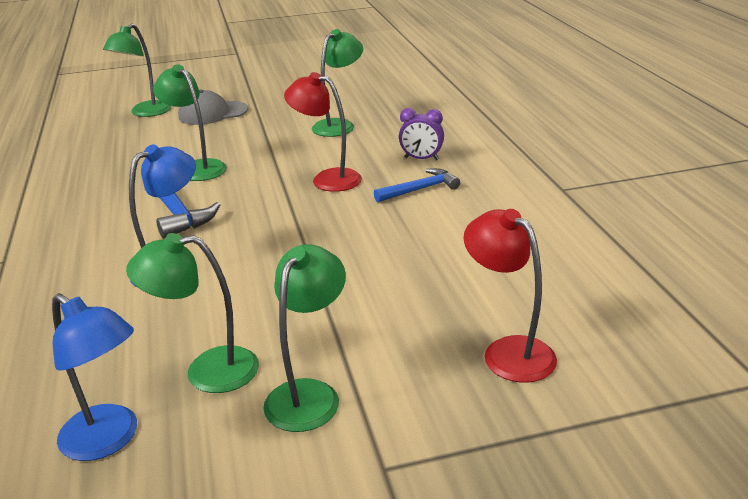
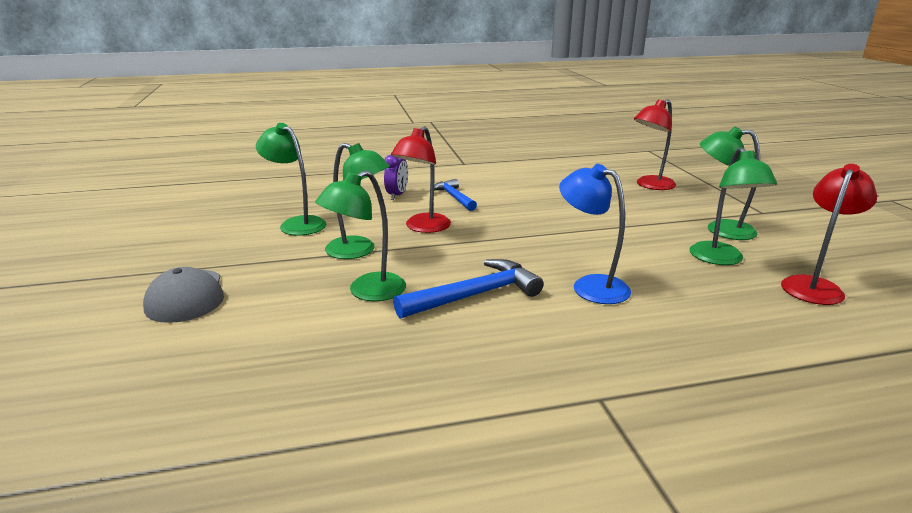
camera: 90 degrees left, 5 degrees down
(109, 440) = (814, 286): blue lamp -> red lamp
(145, 113) = (120, 355): green lamp -> green lamp (359, 251)

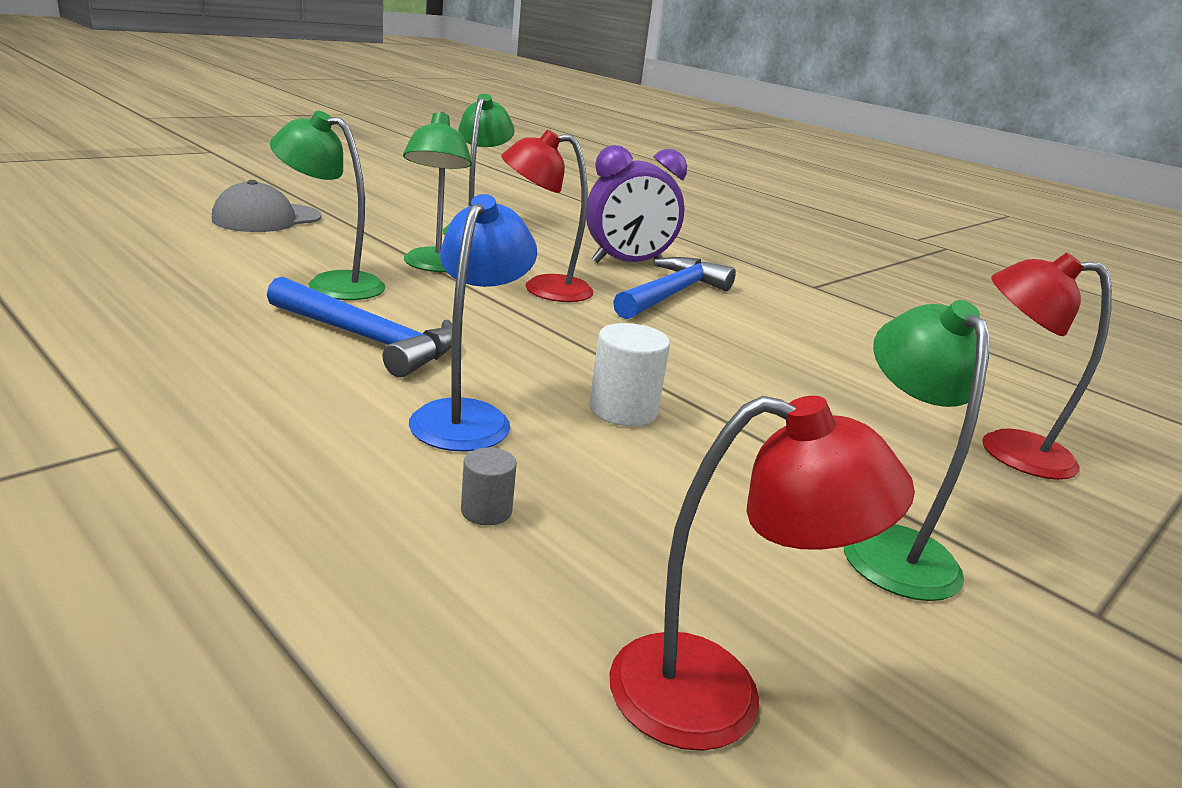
camera: 55 degrees right, 0 degrees up
(397, 195) = (627, 263): purple clock -> purple clock, size x1.67
(454, 197) = (672, 294): blue hammer -> blue hammer, size x1.51
(595, 246) = (623, 410): none -> white cylinder
(688, 301) = (486, 511): none -> grey cylinder
(720, 259) = (718, 548): green lamp -> none

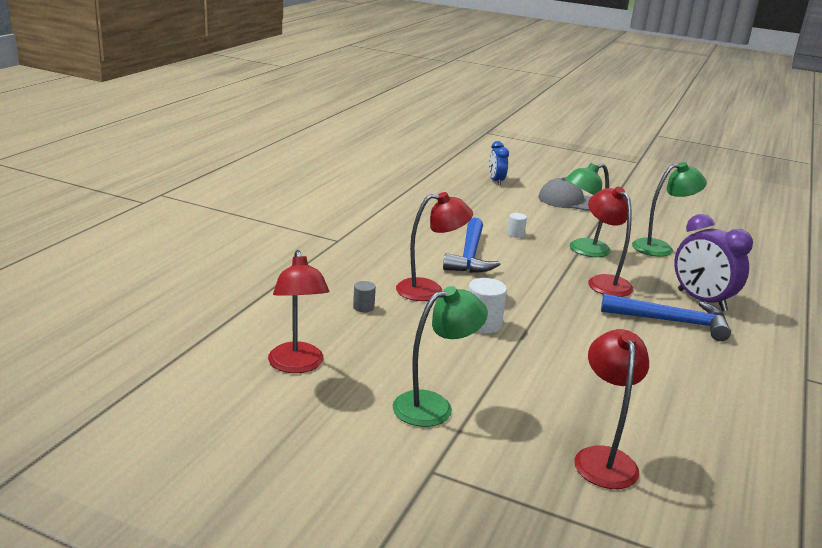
camera: 70 degrees right, 0 degrees up
(109, 228) = (496, 181): none -> blue clock
(332, 284) = (515, 234): green lamp -> white cylinder
(468, 416) = (429, 290): blue lamp -> red lamp

